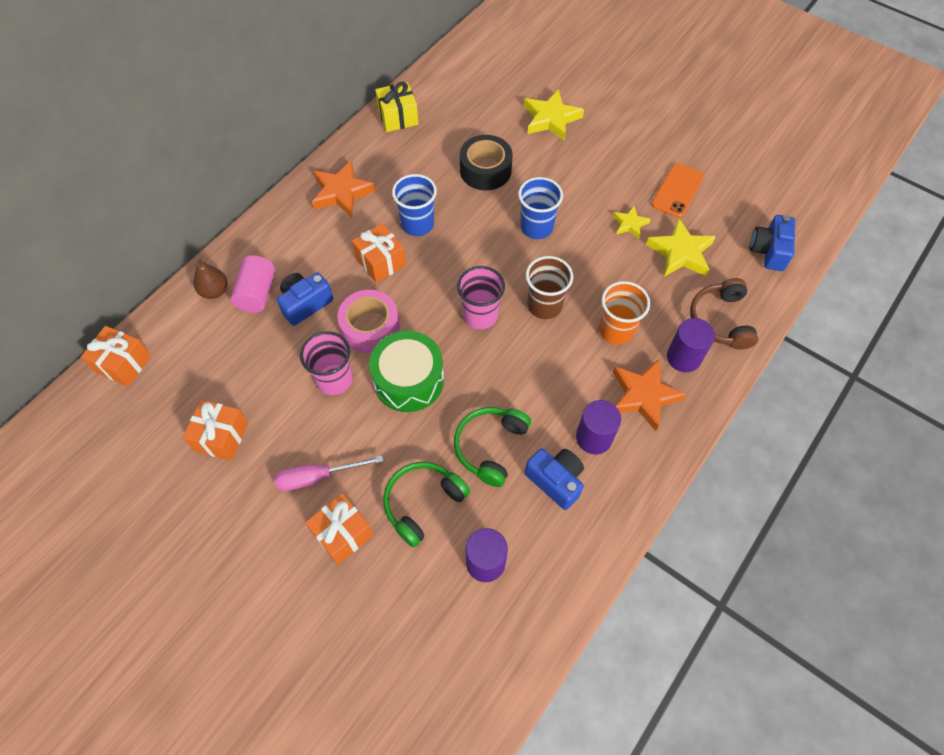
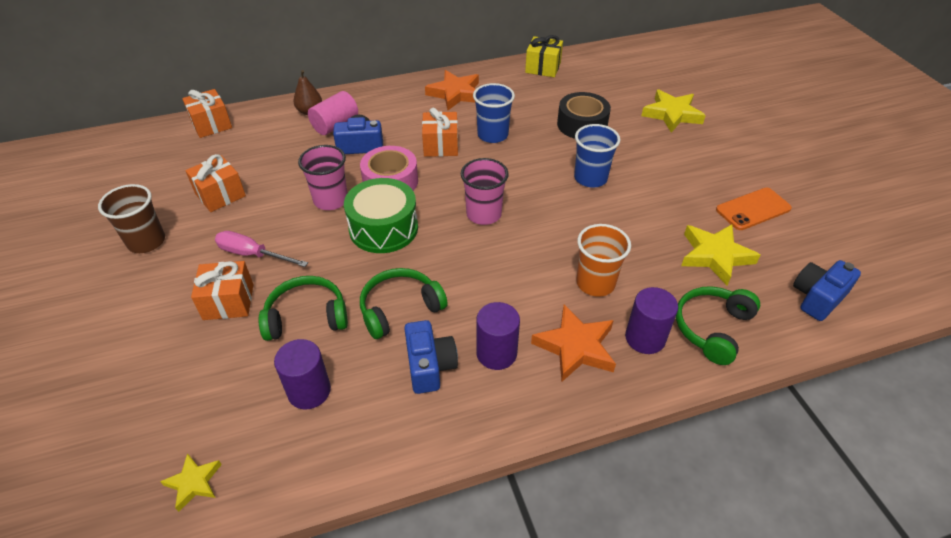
camera: 35 degrees right, 15 degrees down
(544, 305) = (546, 233): brown cup -> brown cup (146, 241)
(630, 224) = (681, 213): yellow star -> yellow star (194, 483)
(720, 320) = (712, 328): brown headphones -> green headphones

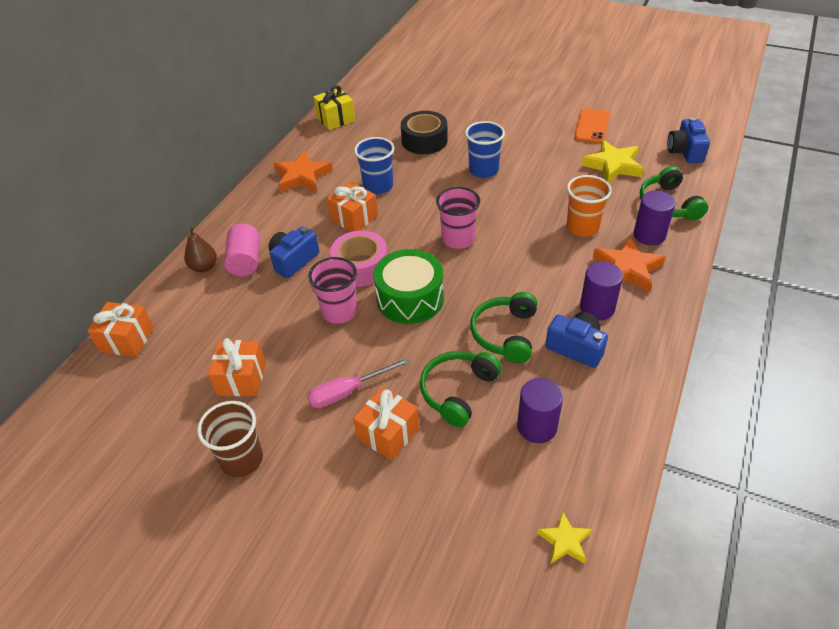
camera: 45 degrees left, 0 degrees up
(672, 114) = (467, 99): yellow star -> none

